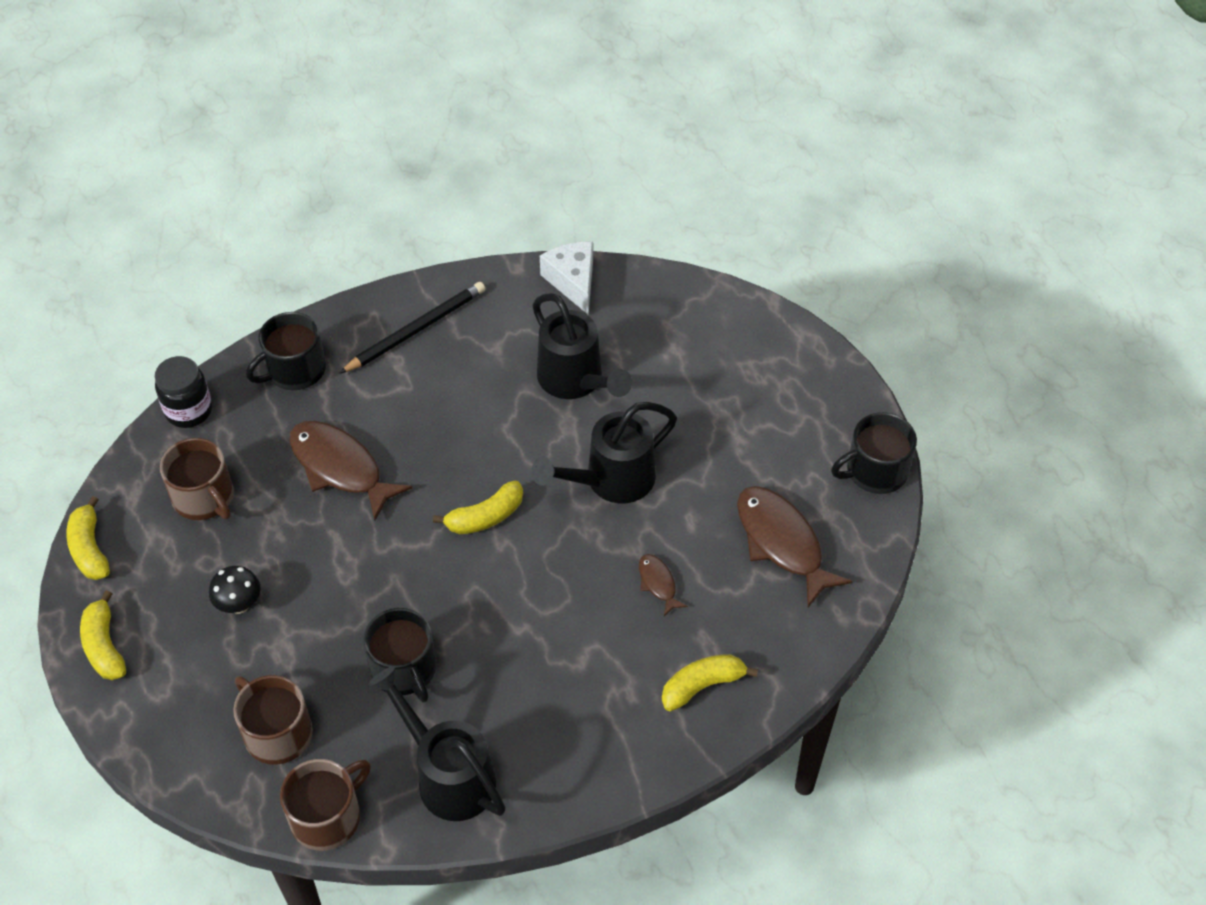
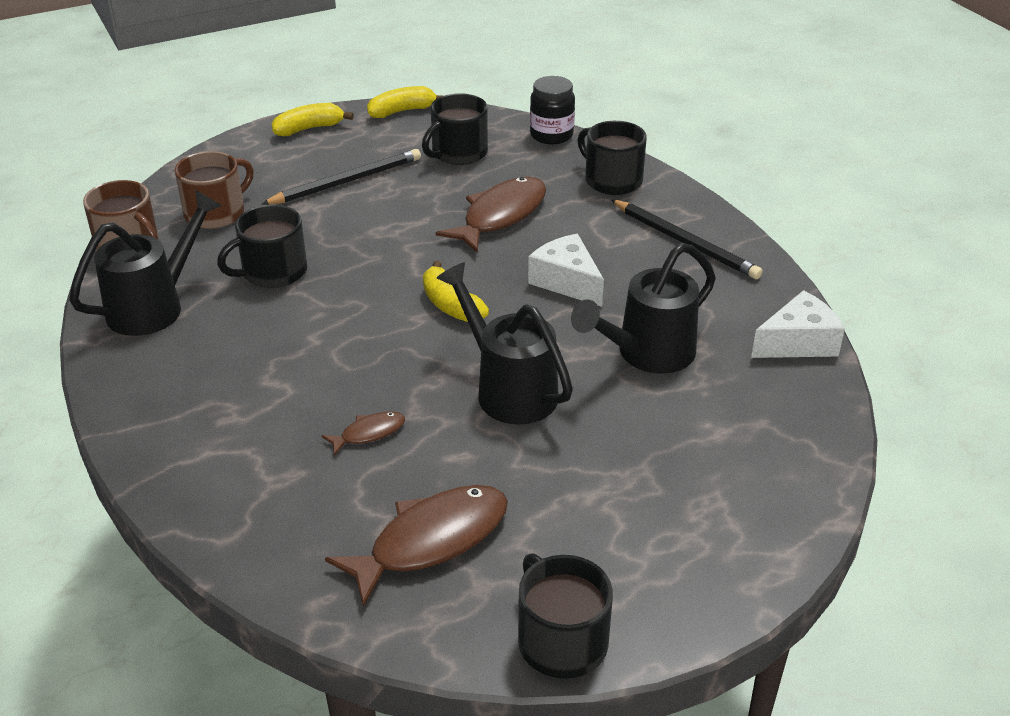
camera: 85 degrees right, 15 degrees down
(204, 497) = (458, 153): brown mug -> black mug
(239, 605) = (346, 181): black mushroom -> black pencil
(463, 425) = (566, 282): none -> white cheese
(702, 686) = (229, 475): yellow banana -> none

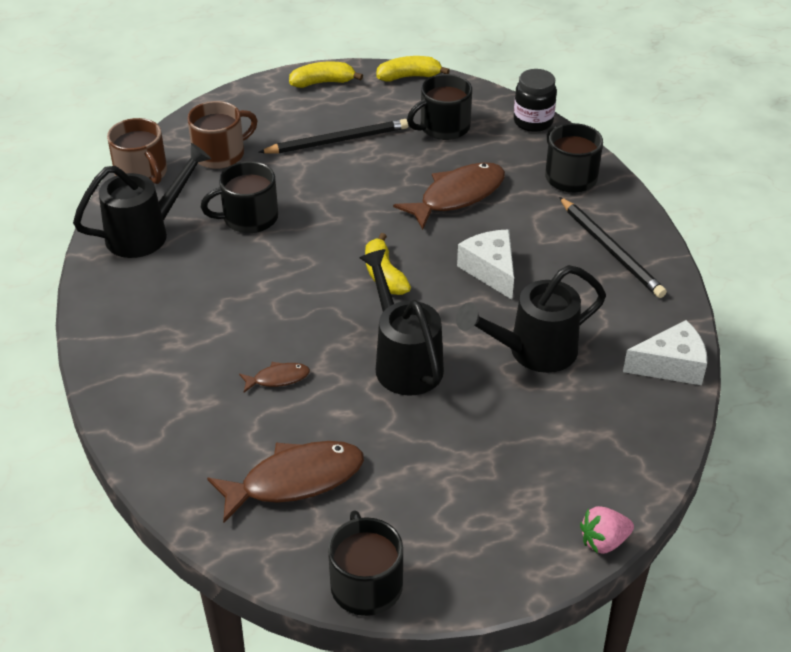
camera: 15 degrees right, 5 degrees up
(810, 535) = (603, 541): none -> pink strawberry

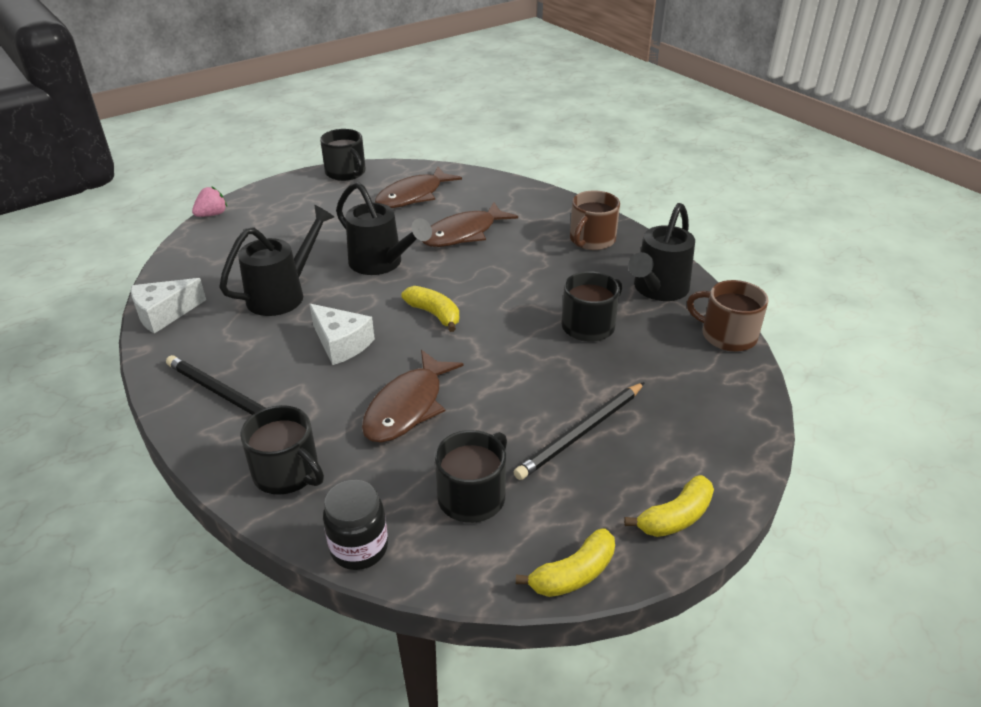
camera: 155 degrees right, 5 degrees down
(220, 154) = (682, 377): brown mug -> brown mug (591, 240)
(278, 378) = (463, 233): brown fish -> brown fish, size x2.06

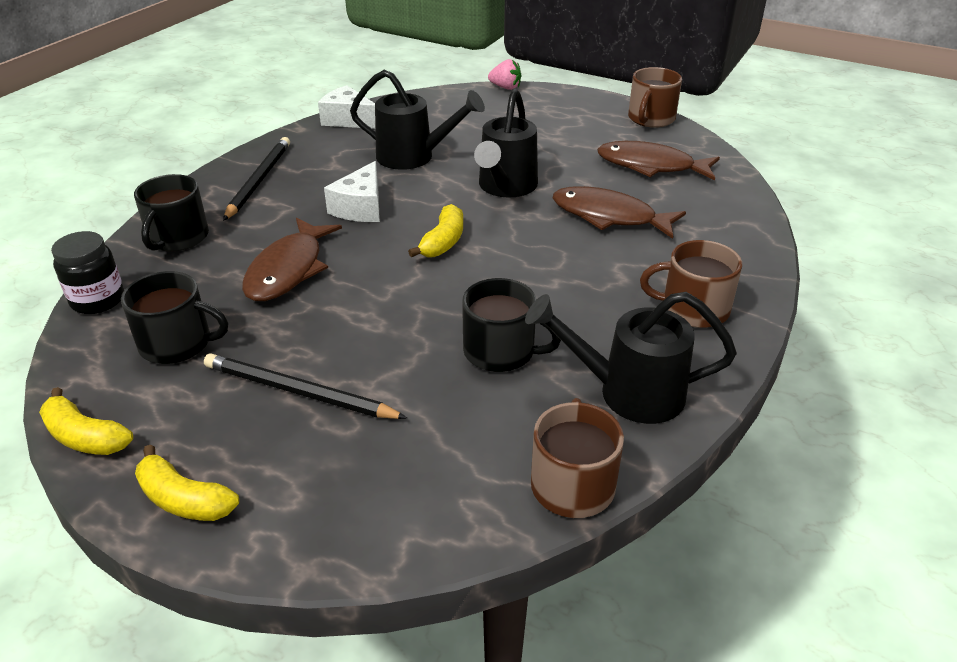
camera: 65 degrees right, 0 degrees up
(346, 172) = (650, 119): black mug -> brown mug
(407, 407) = (288, 270): brown fish -> brown fish turned 75 degrees counterclockwise

